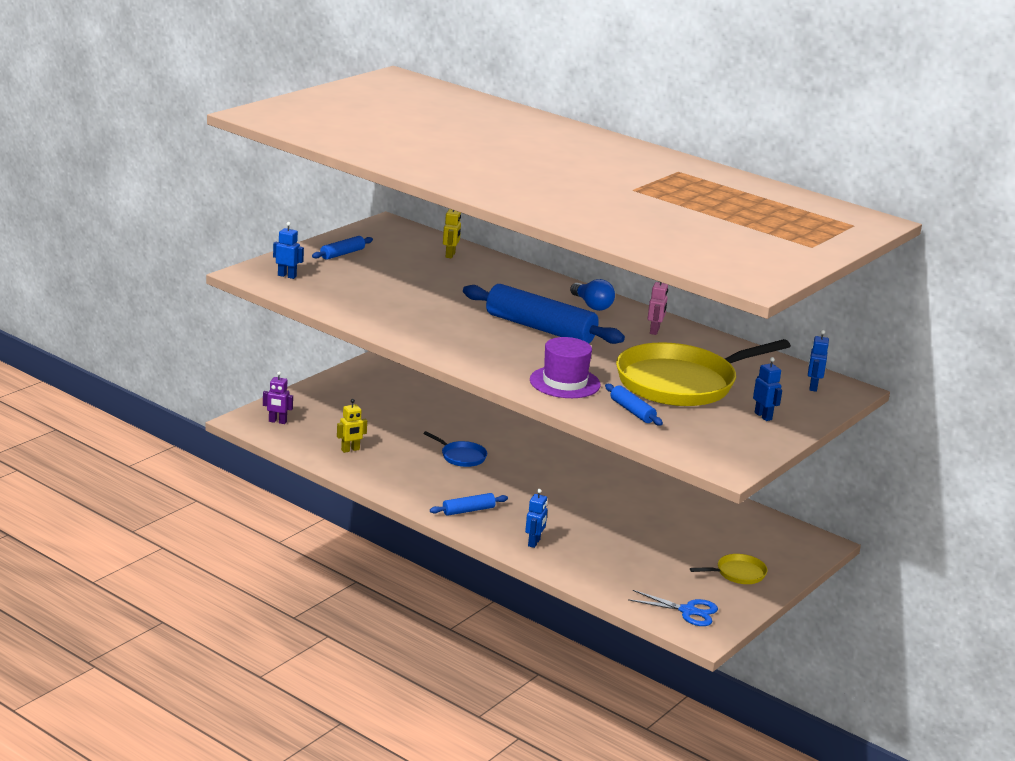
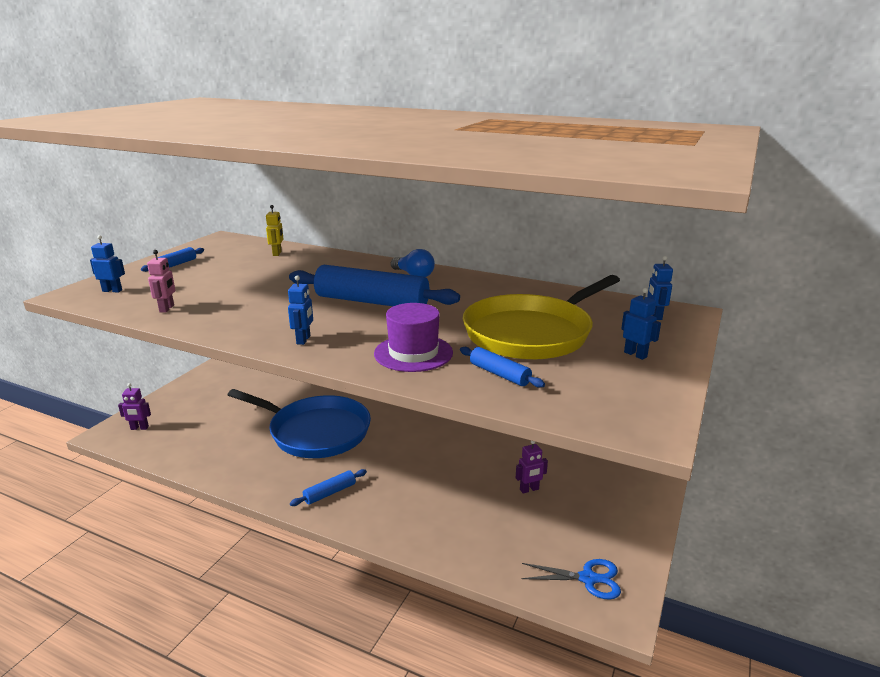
camera: 10 degrees left, 0 degrees up
(350, 450) = (209, 445): yellow robot -> none
(461, 456) = (316, 432): blue pan -> blue pan, size x2.36
(534, 543) = (403, 520): blue robot -> blue robot (303, 340)
(654, 331) = (479, 288): pink robot -> pink robot (167, 309)
(667, 543) = (529, 489): none -> purple robot
(738, 573) = (610, 512): yellow pan -> none

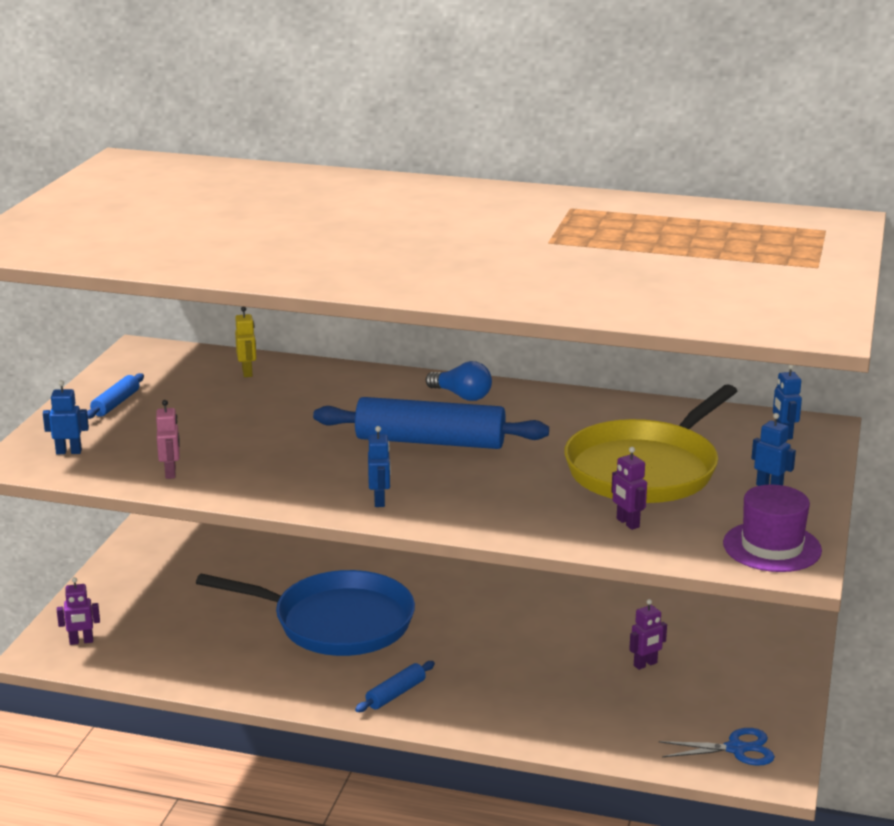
camera: 10 degrees left, 0 degrees up
(413, 353) = (519, 506): purple hat -> purple hat (772, 547)
(499, 374) = (627, 523): blue rolling pin -> purple robot

